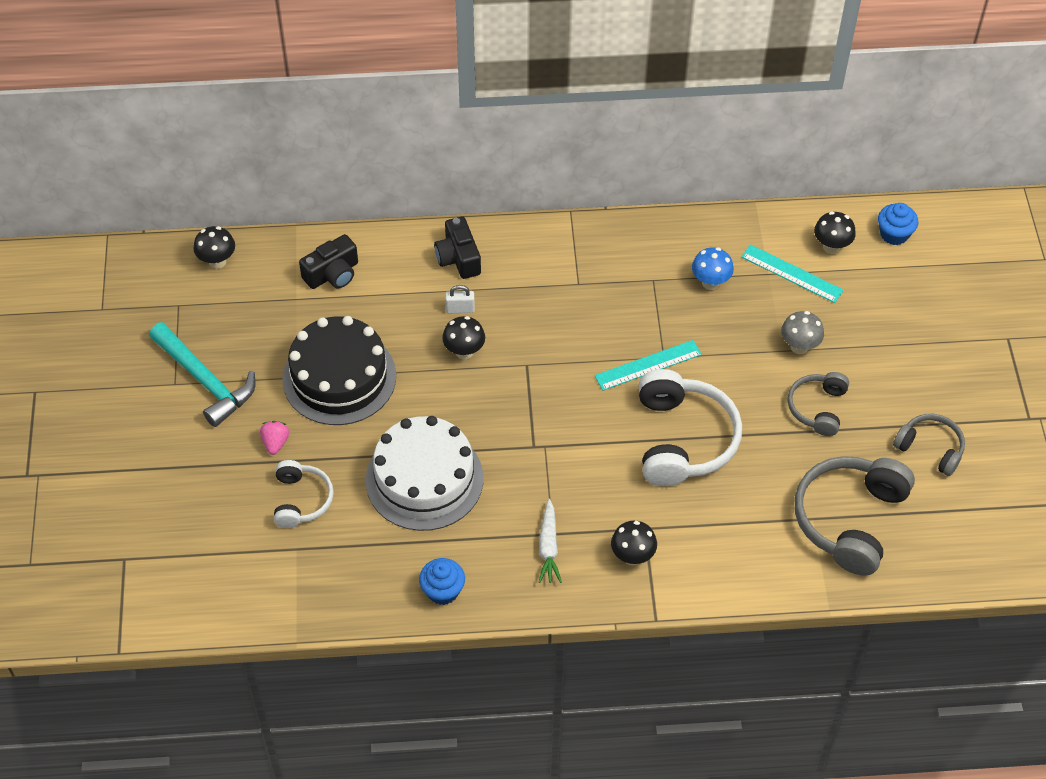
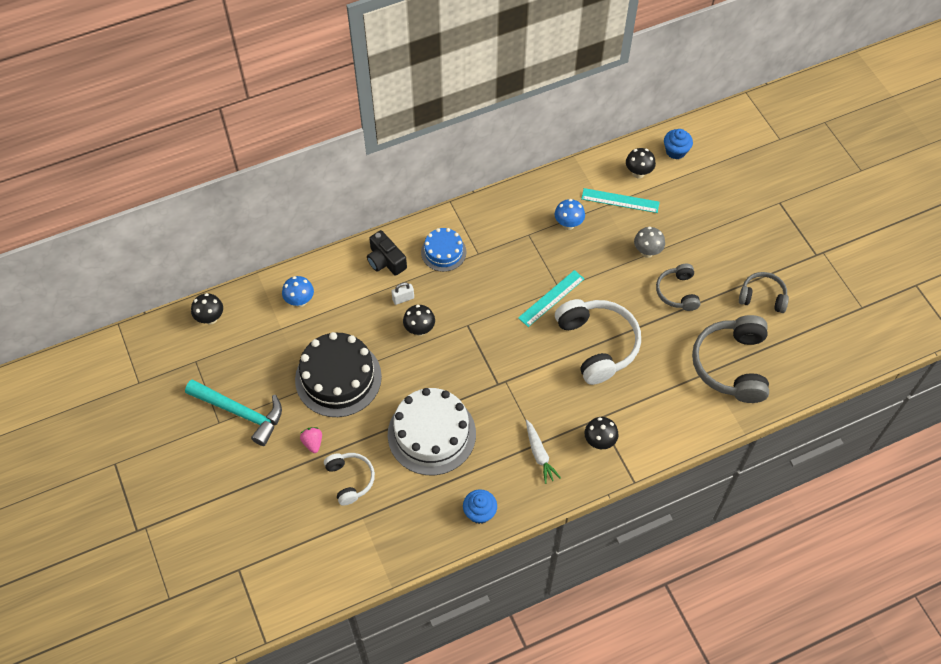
camera: 20 degrees left, 5 degrees up
(332, 274) = (300, 301): black camera -> blue mushroom
(535, 269) = (443, 252): none -> blue cake

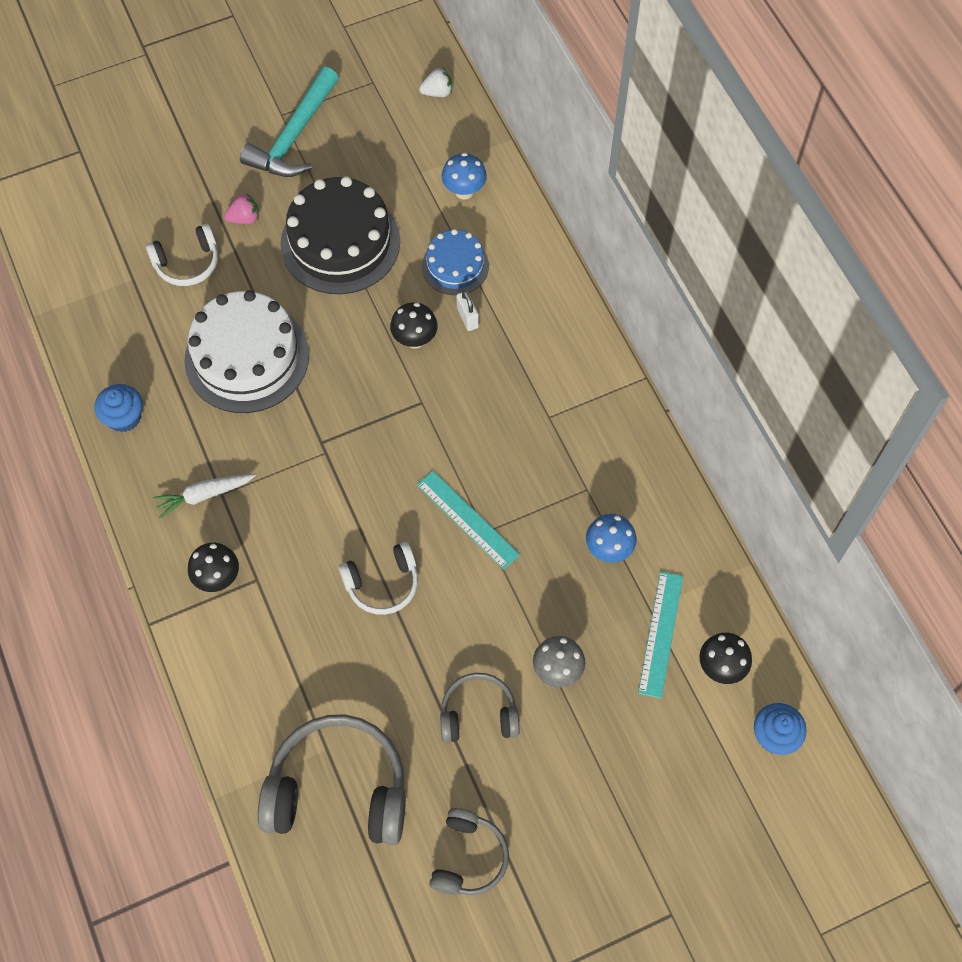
camera: 90 degrees right, 5 degrees up
(210, 318) = (437, 92): black mushroom -> white strawberry
(385, 261) = (533, 293): black camera -> none
(443, 252) = (550, 369): blue cake -> blue cake (455, 266)
(597, 344) = (382, 583): white headphones -> white headphones, size x0.57

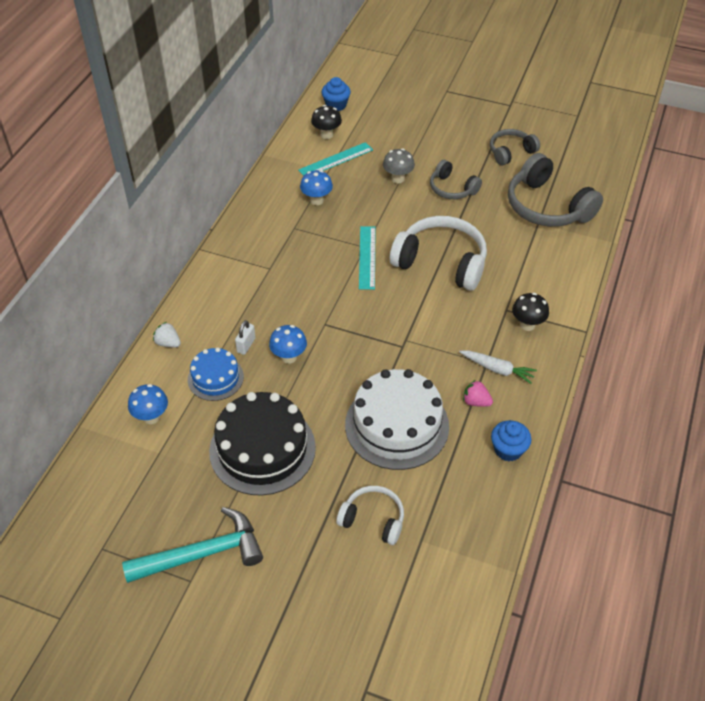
camera: 135 degrees left, 15 degrees down
(244, 218) = (303, 519): pink strawberry -> pink strawberry (476, 402)
(382, 583) = (441, 262): white headphones -> white headphones, size x1.77
(415, 339) = (289, 357): black mushroom -> blue mushroom
(437, 92) = (75, 499): white strawberry -> white strawberry (168, 343)

